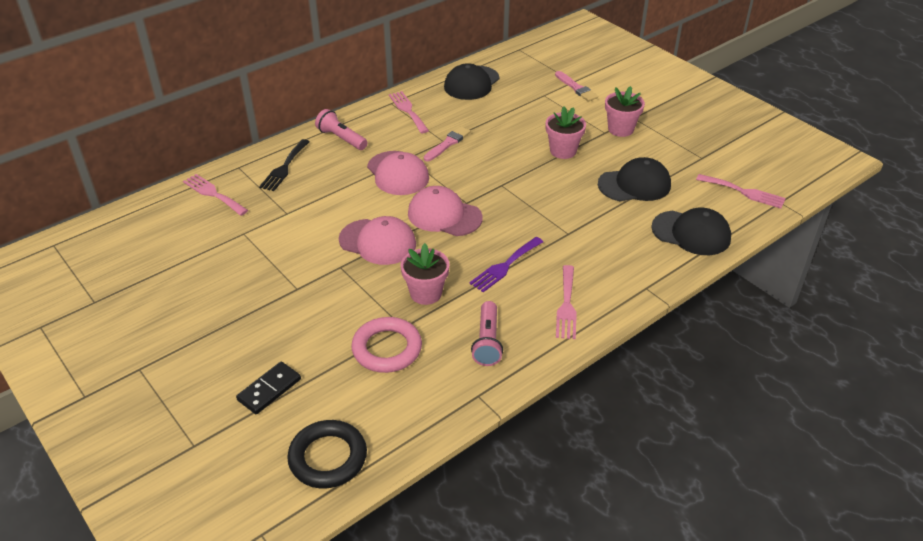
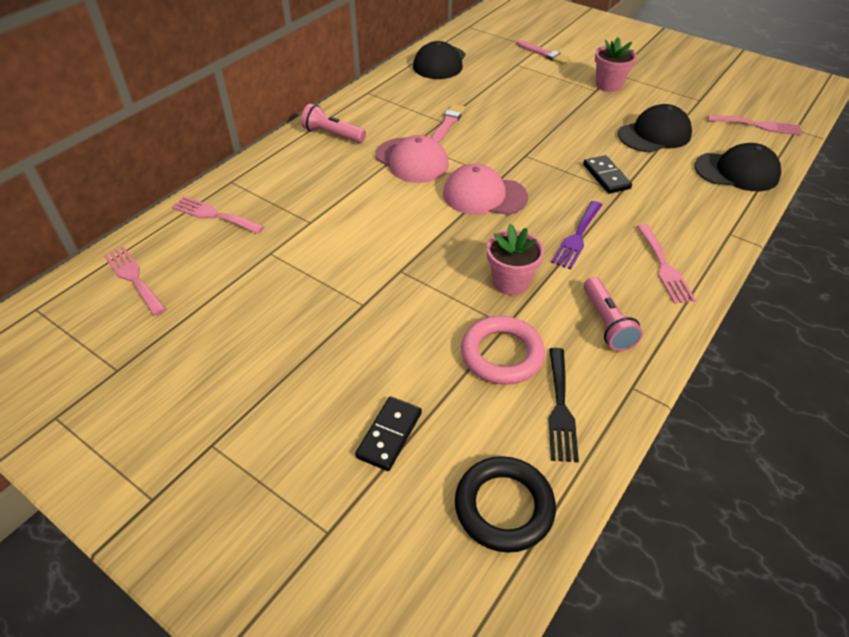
camera: 15 degrees left, 5 degrees up
(284, 167) = (284, 174): black fork -> black fork (560, 408)
(378, 242) = (428, 236): pink cap -> none
(408, 110) = (389, 97): pink fork -> pink fork (134, 278)
(563, 151) = (566, 113): pink flower pot -> none
(564, 217) = (606, 176): none -> black domino

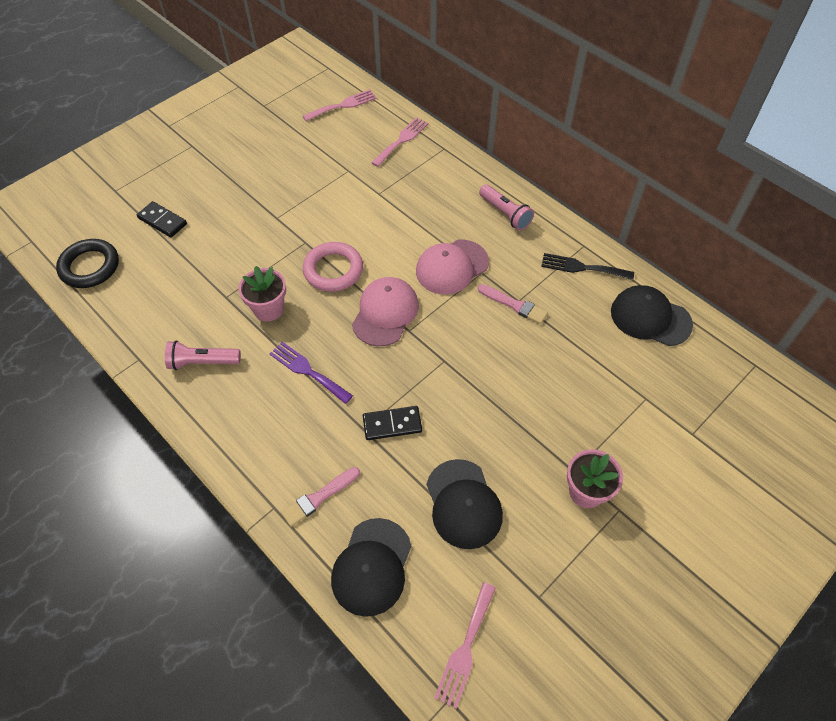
camera: 100 degrees right, 10 degrees up
(333, 134) = (505, 214): pink flashlight -> pink flashlight turned 105 degrees clockwise
(502, 354) = (200, 288): pink ring -> pink ring (333, 270)
(544, 54) = (675, 437): pink brush -> pink brush (319, 497)
(560, 408) = (141, 311): black fork -> black fork (582, 267)
(664, 267) = (248, 428): pink fork -> none

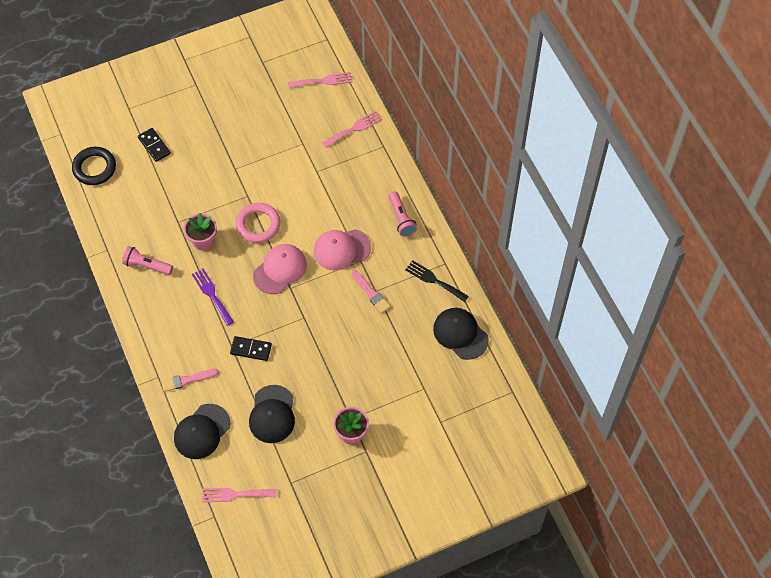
camera: 20 degrees right, 5 degrees up
(465, 648) = (235, 494): pink fork -> pink fork turned 45 degrees clockwise

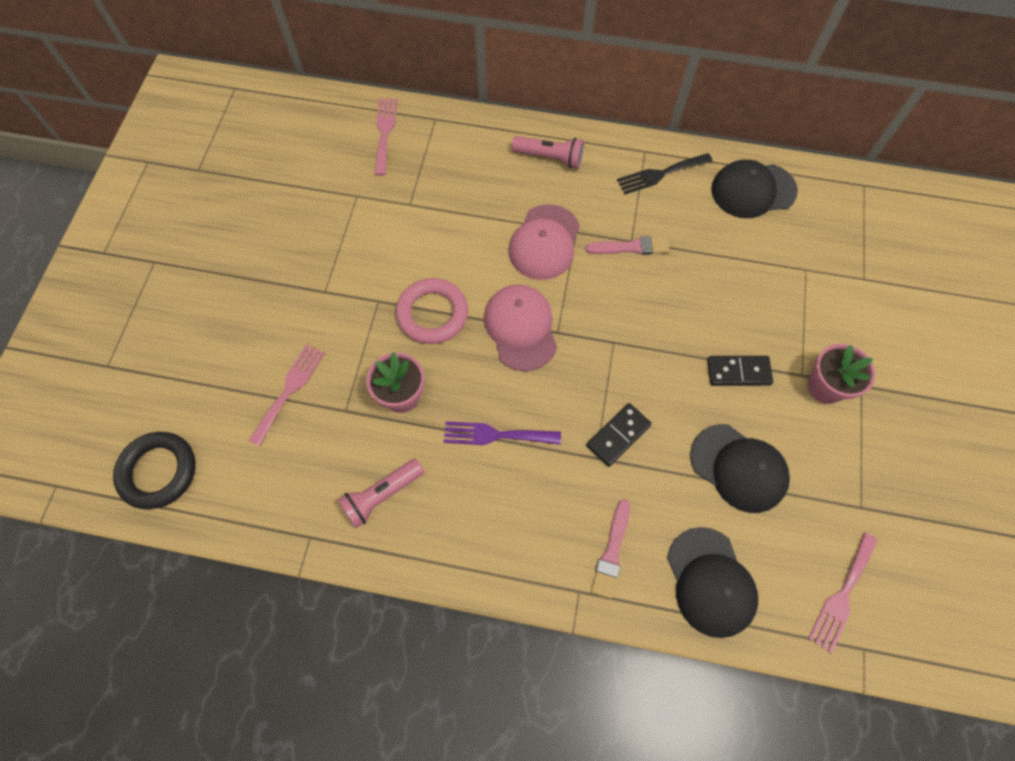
camera: 55 degrees left, 5 degrees up
(154, 146) = (198, 369): black domino -> black domino (738, 372)
(323, 81) = (289, 124): pink fork -> pink fork (289, 390)

